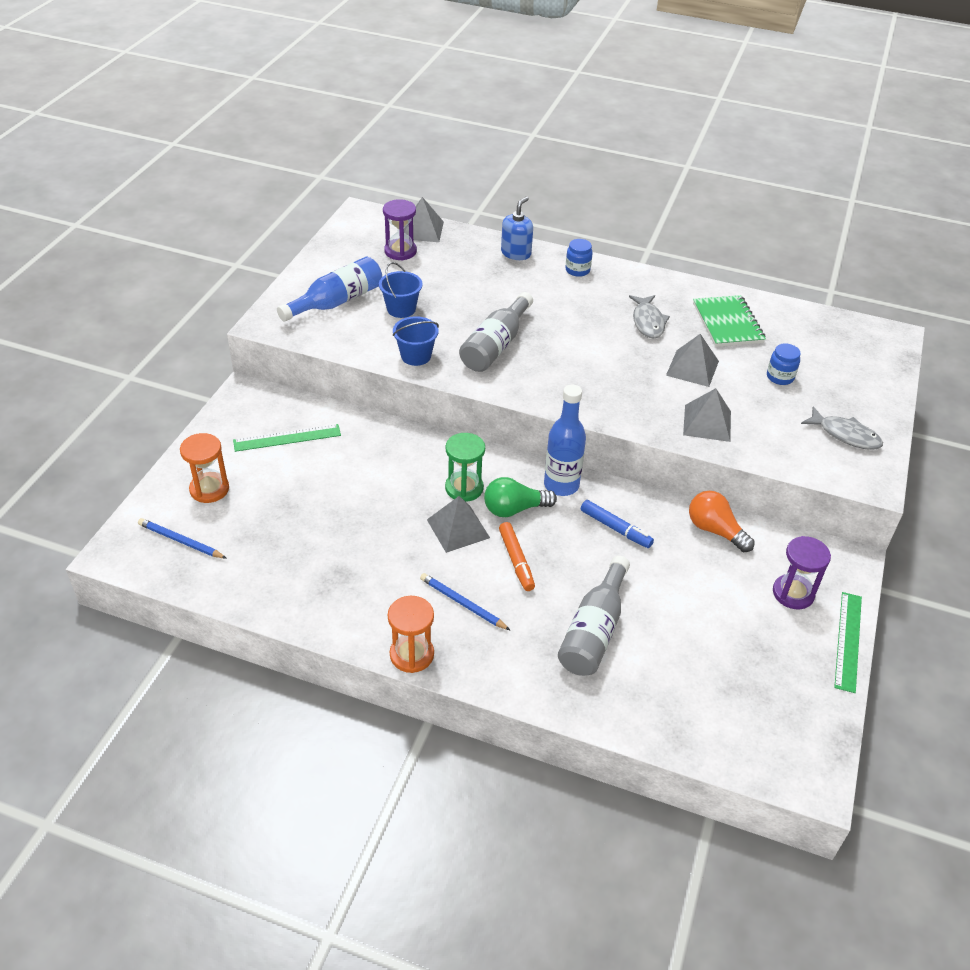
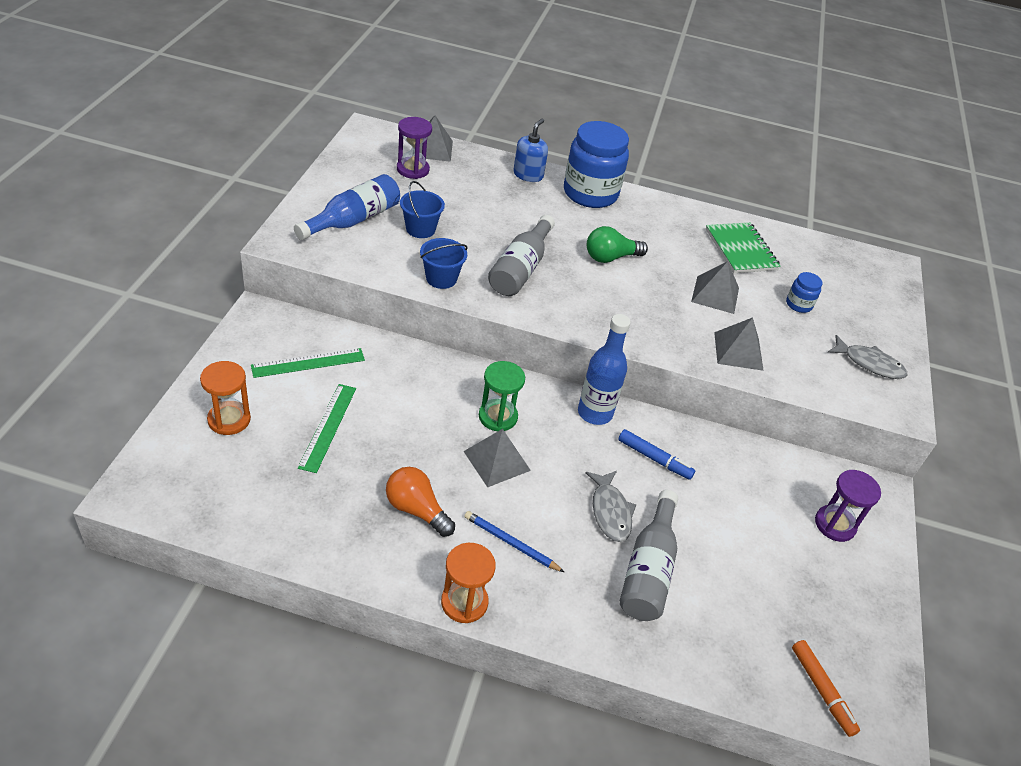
camera: 10 degrees left, 0 degrees up
(180, 541) = (202, 478): blue pencil -> none
(514, 509) = (551, 439): green light bulb -> green light bulb (610, 257)
(516, 560) = (560, 495): orange marker -> orange marker (821, 690)
(577, 270) = (590, 193): blue jar -> blue jar, size x2.27
(648, 322) = (665, 247): grey fish -> grey fish (610, 512)
(715, 530) = (750, 459): orange light bulb -> orange light bulb (416, 510)
(848, 641) = (895, 574): green ruler -> green ruler (328, 427)

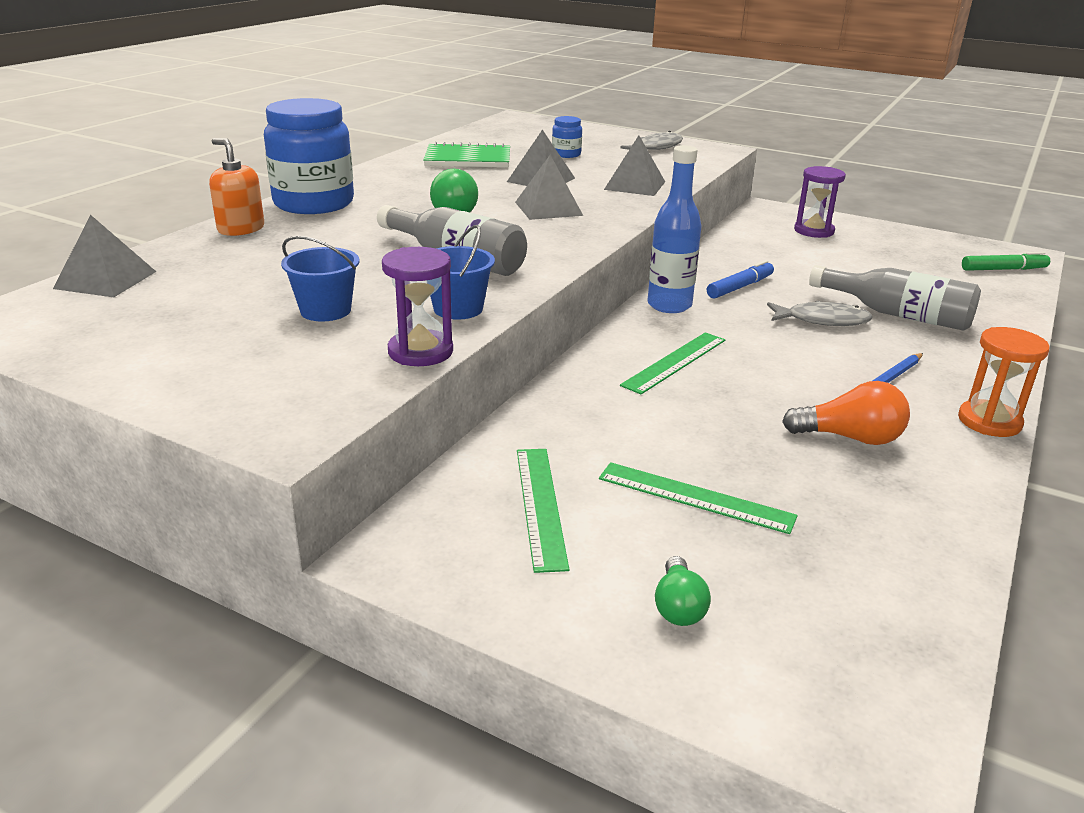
camera: 70 degrees left, 15 degrees down
(229, 419) = (678, 607): orange hourglass -> green light bulb
(353, 220) = (263, 361): blue bottle -> none
(413, 169) = (152, 300): purple hourglass -> purple hourglass (420, 352)
(416, 510) = (850, 438): orange light bulb -> orange light bulb turned 135 degrees counterclockwise
(496, 461) = (753, 372): grey pyramid -> grey pyramid (548, 208)
(498, 417) = (674, 362): green hourglass -> green ruler
(528, 175) = (241, 229): blue soap dispenser -> orange soap dispenser
(821, 690) = (1003, 269): orange marker -> green marker

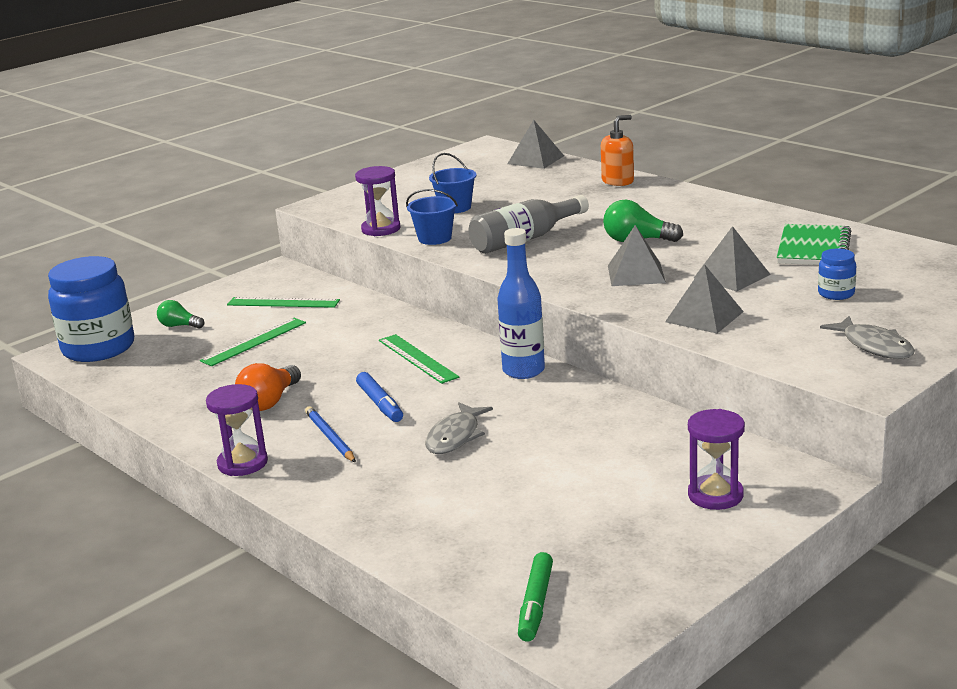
camera: 110 degrees right, 5 degrees down
(314, 203) = (674, 197): blue jar -> blue jar (98, 348)
(740, 287) = (551, 411): blue marker -> blue marker (380, 404)
(897, 314) = (447, 481): grey bottle -> none
(989, 421) = (242, 463): orange hourglass -> purple hourglass

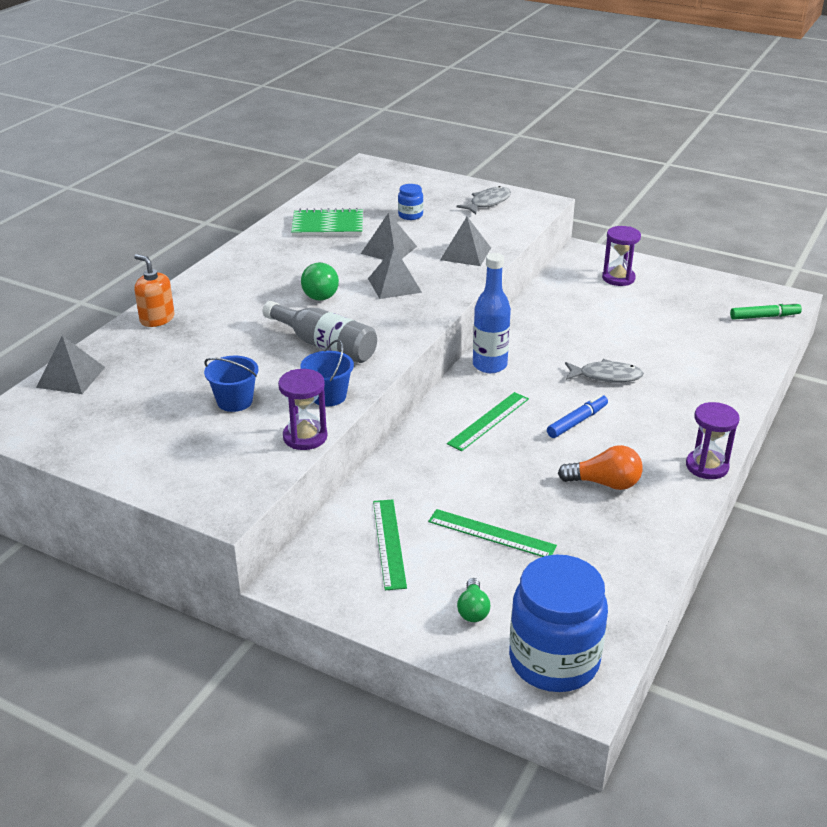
camera: 110 degrees left, 10 degrees up
(330, 437) = (642, 433): blue pencil -> none

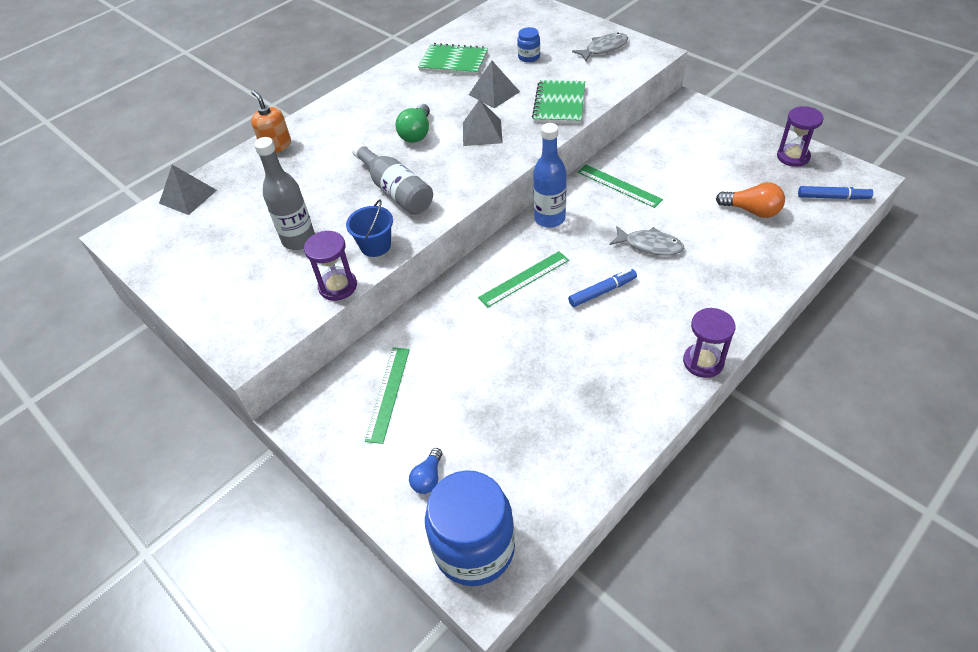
camera: 20 degrees right, 15 degrees up
(235, 401) = (299, 240): blue bucket -> grey bottle
(465, 253) = (559, 104): grey pyramid -> green notebook
(473, 610) = (428, 478): green light bulb -> blue light bulb
(491, 533) = (477, 400): green ruler -> green ruler (619, 185)
(604, 483) = (599, 364): orange light bulb -> orange light bulb (752, 211)
(618, 278) = (707, 136): purple hourglass -> purple hourglass (793, 157)
(764, 317) = (833, 197): green marker -> blue marker

